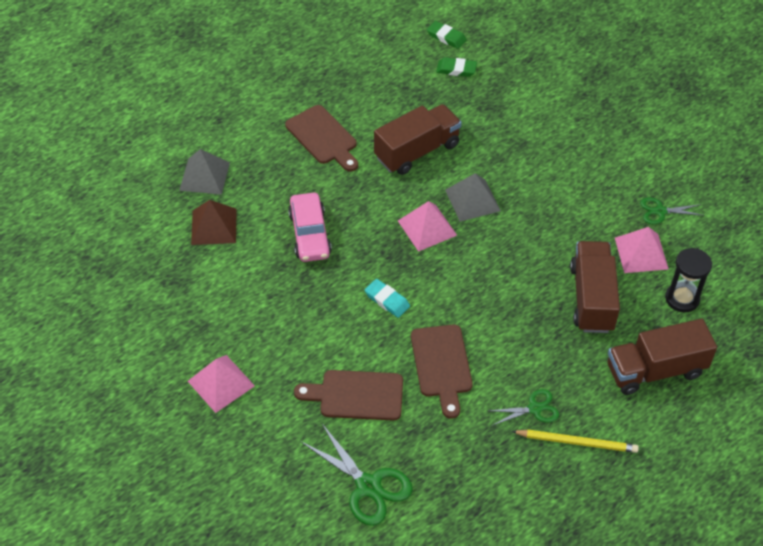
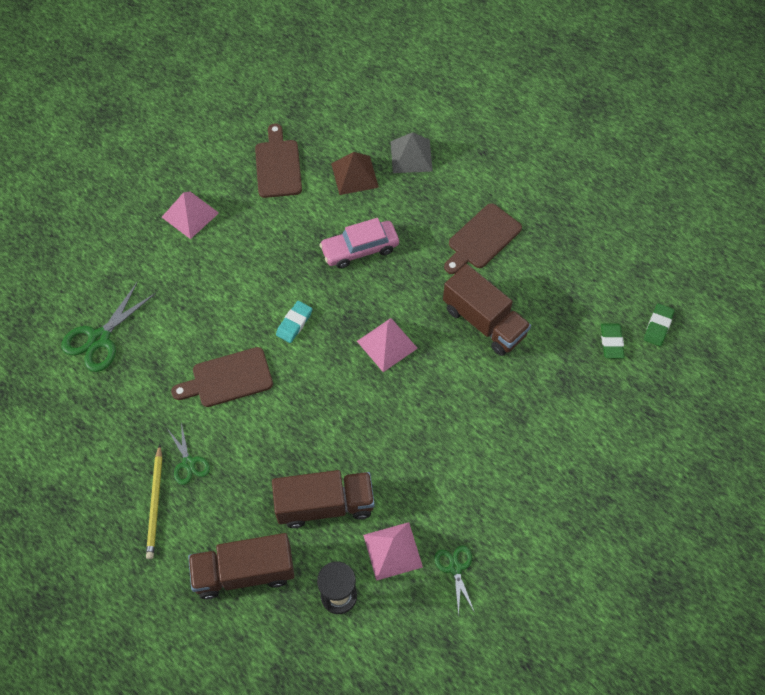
camera: 80 degrees right, 10 degrees up
(356, 395) = (188, 315): brown cutting board -> brown cutting board (278, 165)
(472, 200) = (431, 380): grey pyramid -> none
(655, 370) = (244, 572): brown truck -> brown truck turned 75 degrees counterclockwise

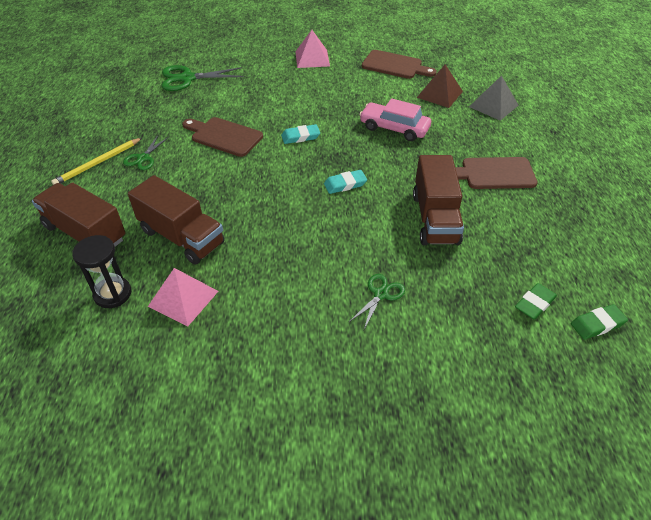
camera: 45 degrees right, 15 degrees down
(278, 165) = (395, 65): brown cutting board -> brown cutting board turned 75 degrees clockwise
(387, 344) = (345, 184): pink pyramid -> turquoise eraser
(455, 568) = (208, 348): green scissors -> green scissors (381, 294)

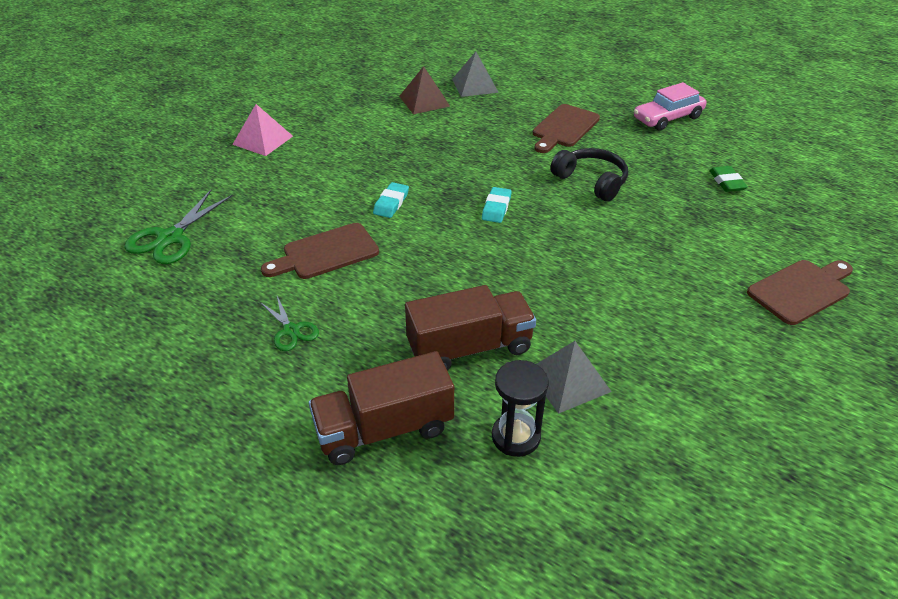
camera: 55 degrees left, 5 degrees down
(98, 163) = (253, 374): yellow pencil -> none
(183, 298) = (568, 380): pink pyramid -> grey pyramid
(381, 294) = (660, 251): green scissors -> none
(394, 128) = (445, 146): pink car -> pink car (667, 118)
(395, 65) = (347, 102): brown cutting board -> brown cutting board (801, 290)
(435, 218) = (591, 181): brown truck -> black headphones
(597, 324) = (765, 166): green eraser -> none

